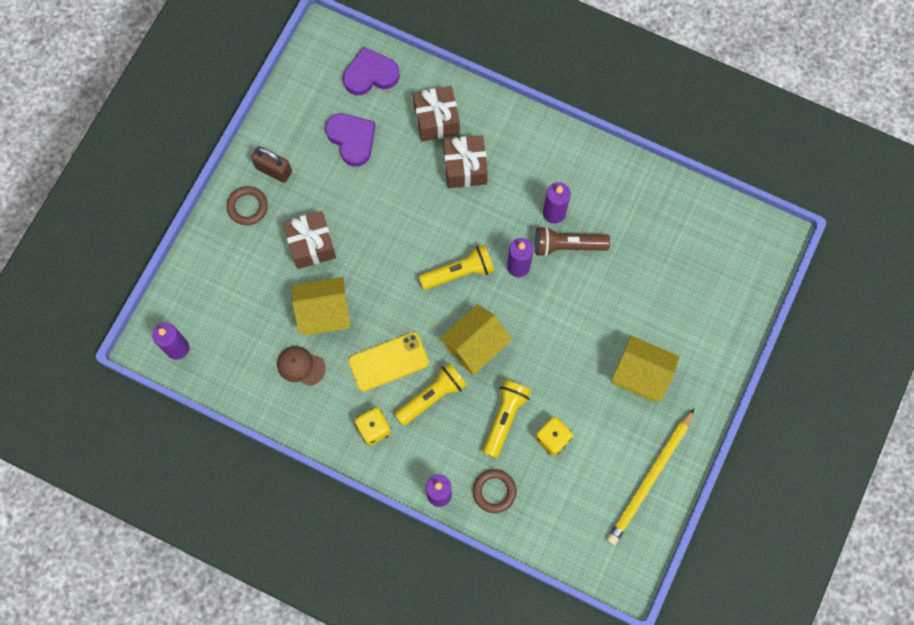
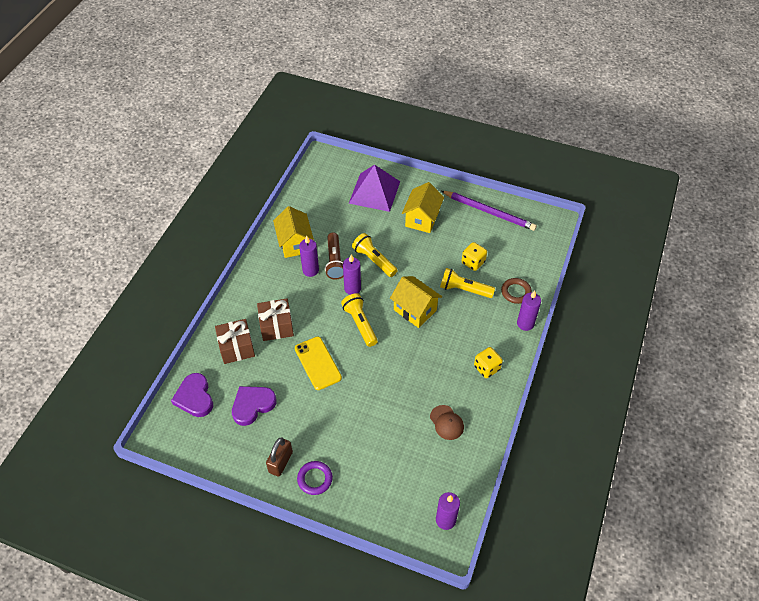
camera: 95 degrees left, 20 degrees down
(247, 207) = (315, 479): brown ring -> purple ring
(301, 366) = (446, 422): brown cap -> brown cap turned 45 degrees counterclockwise
(311, 245) = (345, 426): brown gift -> none
(324, 313) = (401, 410): yellow house -> yellow house (295, 243)
(388, 362) = (434, 363): yellow phone -> yellow phone (318, 363)
(432, 396) = (456, 333): yellow flashlight -> yellow flashlight (374, 260)
(650, 479) = (489, 212): yellow pencil -> purple pencil
(698, 310) = (374, 192): none -> purple pyramid

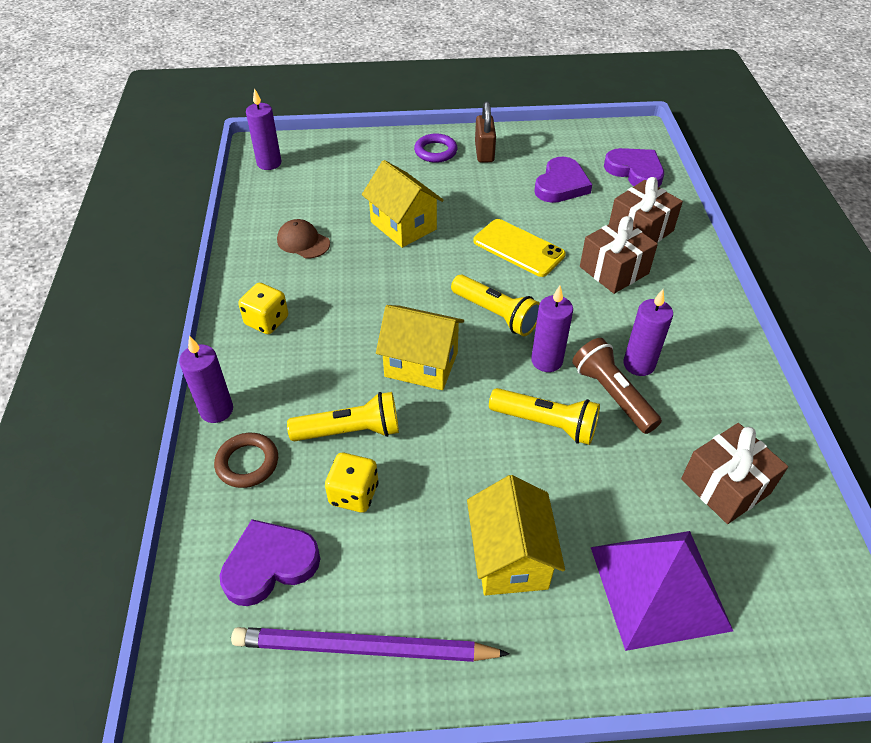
camera: 155 degrees right, 5 degrees down
(295, 243) = (708, 400): yellow house -> yellow house (403, 225)
(320, 211) = (725, 486): none -> brown gift
(516, 249) = (269, 564): none -> purple heart

